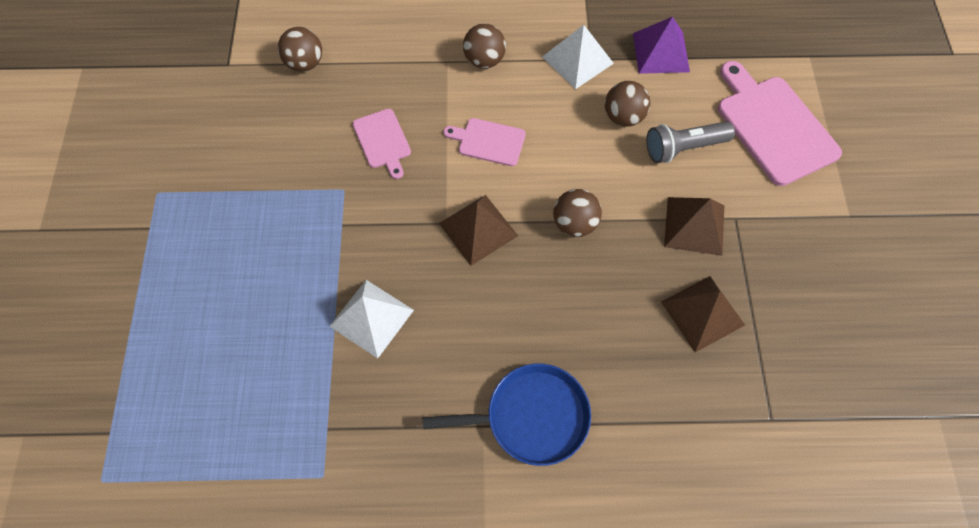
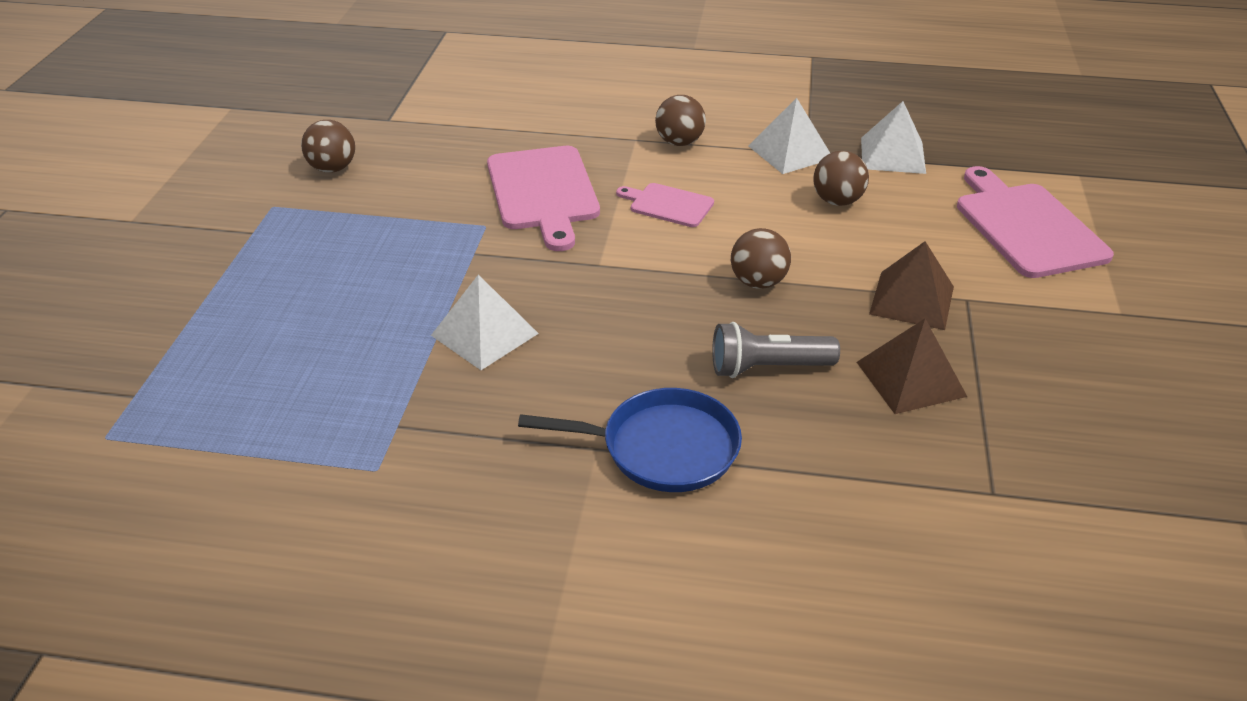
camera: 10 degrees right, 25 degrees down
(305, 63) = (474, 126): brown ball -> brown ball (333, 168)
(382, 141) = (543, 192): pink cutting board -> pink cutting board, size x1.84
(478, 229) = (637, 274): brown pyramid -> none
(661, 52) = (892, 155): purple pyramid -> white pyramid
(683, 148) = (908, 233): grey flashlight -> grey flashlight (768, 368)

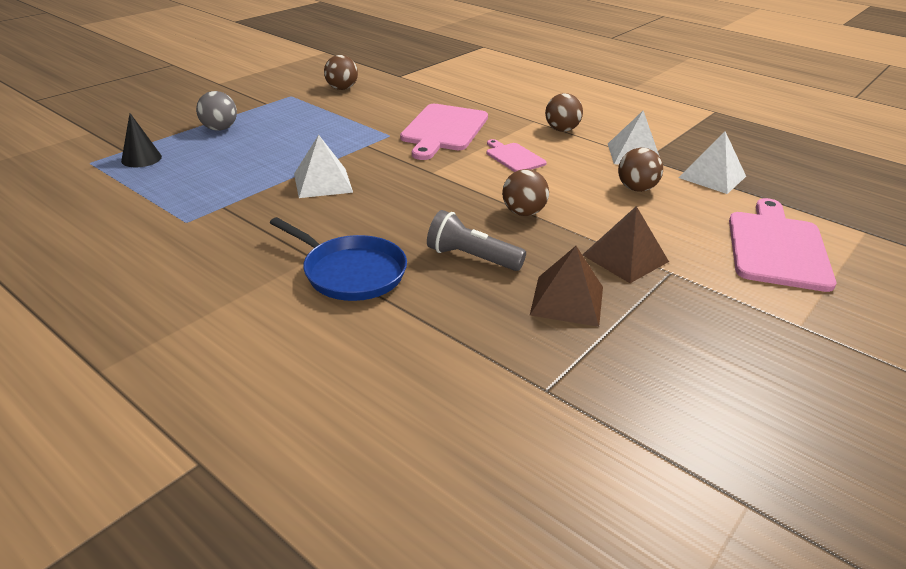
camera: 30 degrees right, 5 degrees down
(180, 398) = (141, 158): none -> black cone
(236, 302) = (219, 129): none -> grey ball

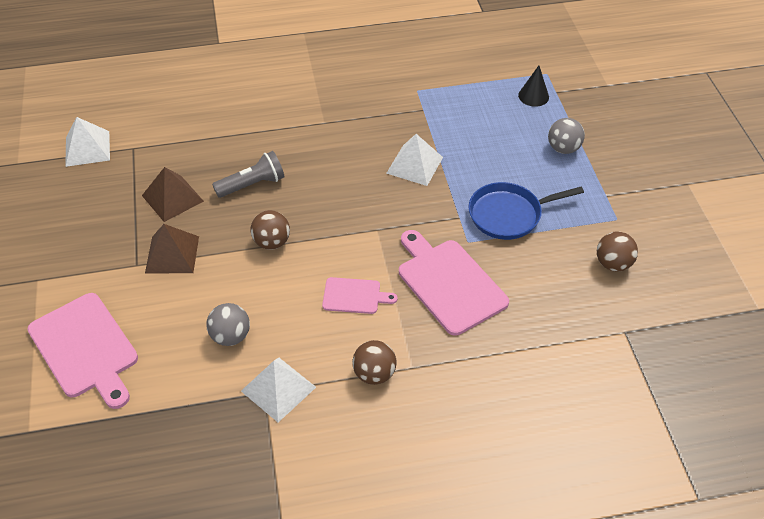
camera: 130 degrees right, 15 degrees up
(351, 272) = (293, 130): blue pan -> blue pan (508, 215)
(636, 189) = (231, 336): brown ball -> grey ball
(712, 177) = (190, 411): white pyramid -> white pyramid (87, 148)

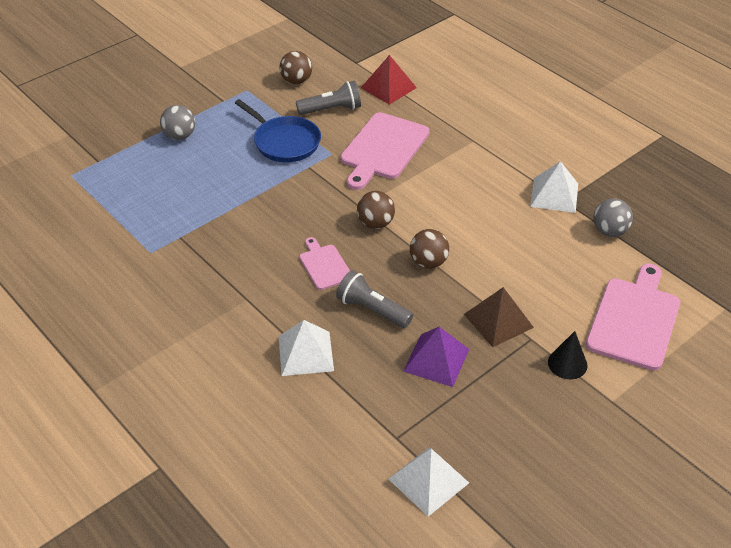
camera: 120 degrees left, 5 degrees down
(172, 198) = (436, 360): brown pyramid -> purple pyramid
(231, 336) = (539, 240): grey ball -> grey ball (609, 231)
(354, 296) = (439, 191): pink cutting board -> pink cutting board (324, 265)
(374, 374) = (496, 155): brown ball -> brown ball (375, 223)
(414, 165) = (264, 213): white pyramid -> white pyramid (306, 353)
(533, 96) = (113, 173): black cone -> black cone (567, 363)
(542, 271) = (331, 109): none -> grey flashlight
(556, 339) = (388, 87): none -> red pyramid

